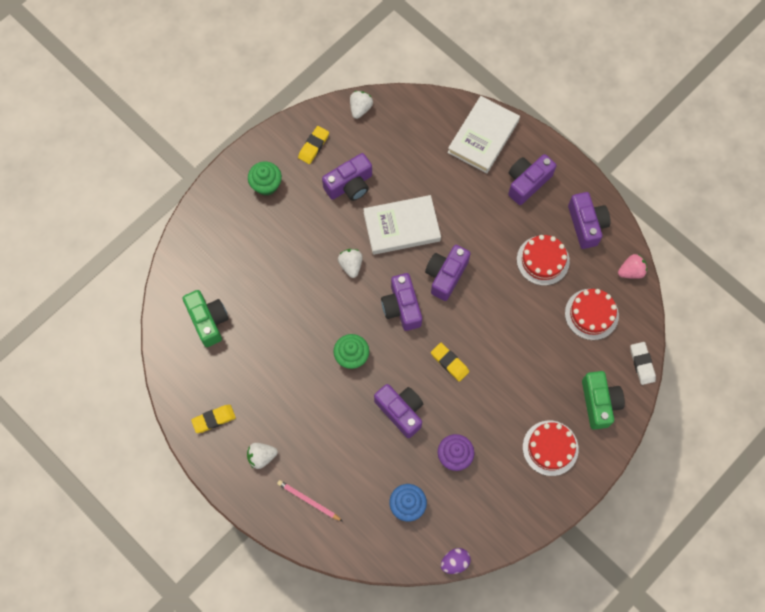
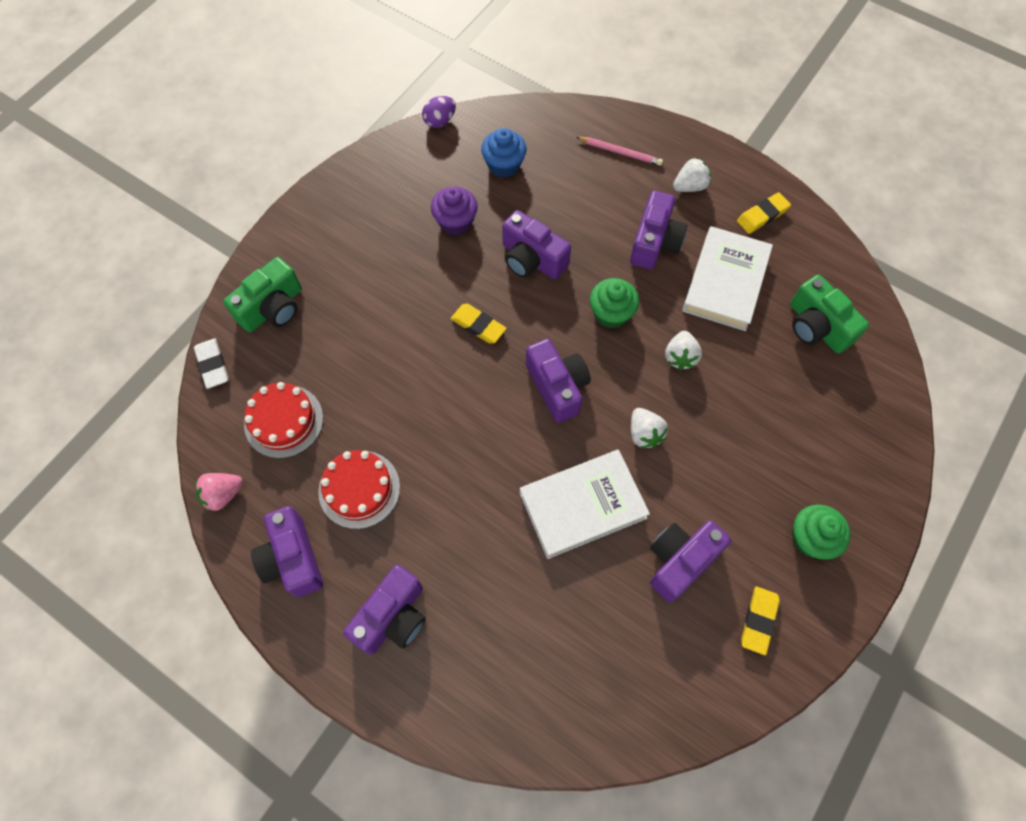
camera: 170 degrees right, 5 degrees down
(360, 108) = (701, 710): white strawberry -> white strawberry (680, 357)
(445, 275) = (502, 442): purple camera -> purple camera (655, 242)
(483, 137) = (476, 692): white book -> white book (725, 282)
(550, 448) = (336, 247): red cake -> none
(599, 402) = (273, 308): green camera -> green camera turned 120 degrees counterclockwise

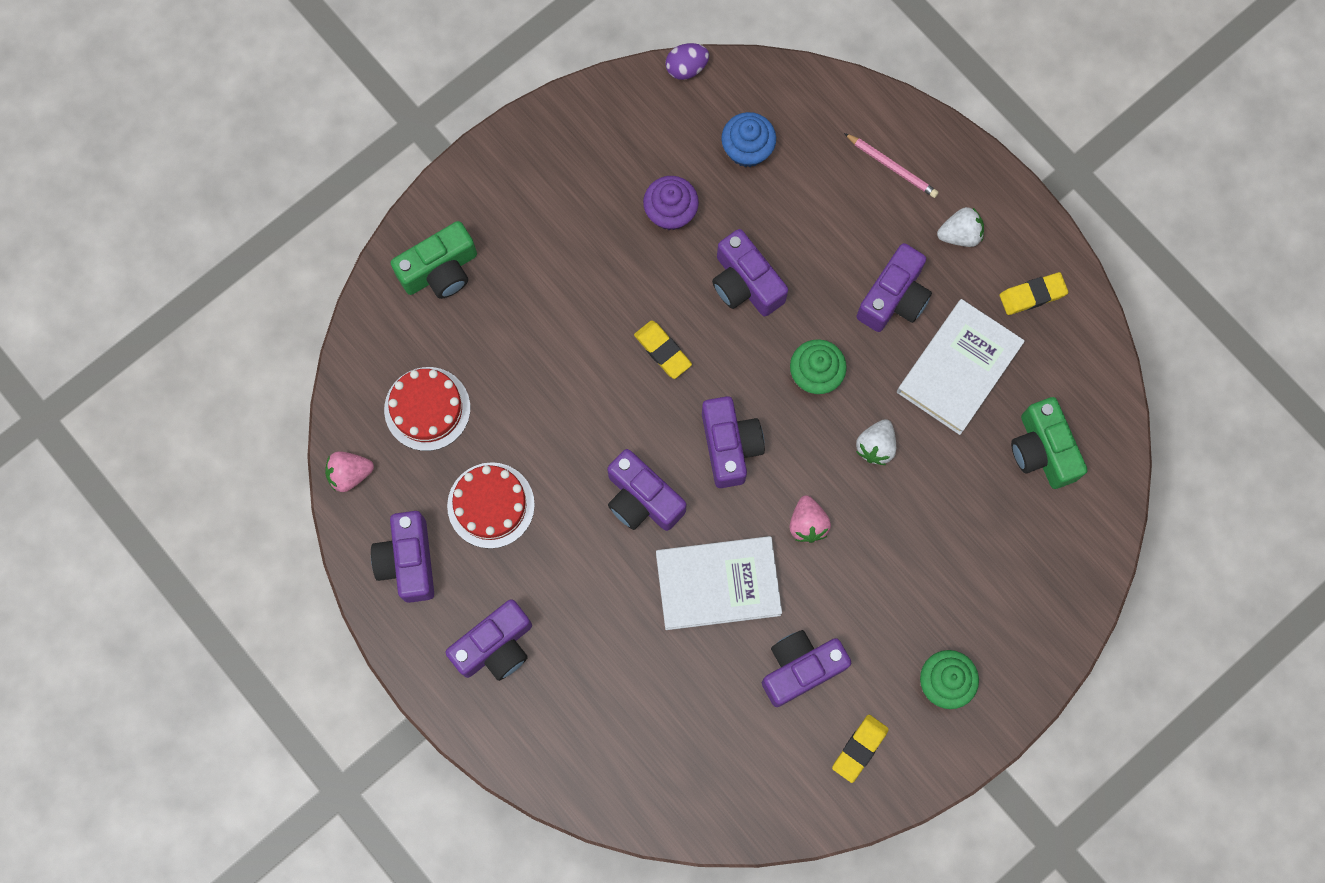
camera: 15 degrees right, 10 degrees up
(213, 365) = (363, 323): white eraser -> none
(494, 449) = (642, 499): none -> purple camera
(644, 434) = (807, 524): white strawberry -> pink strawberry

